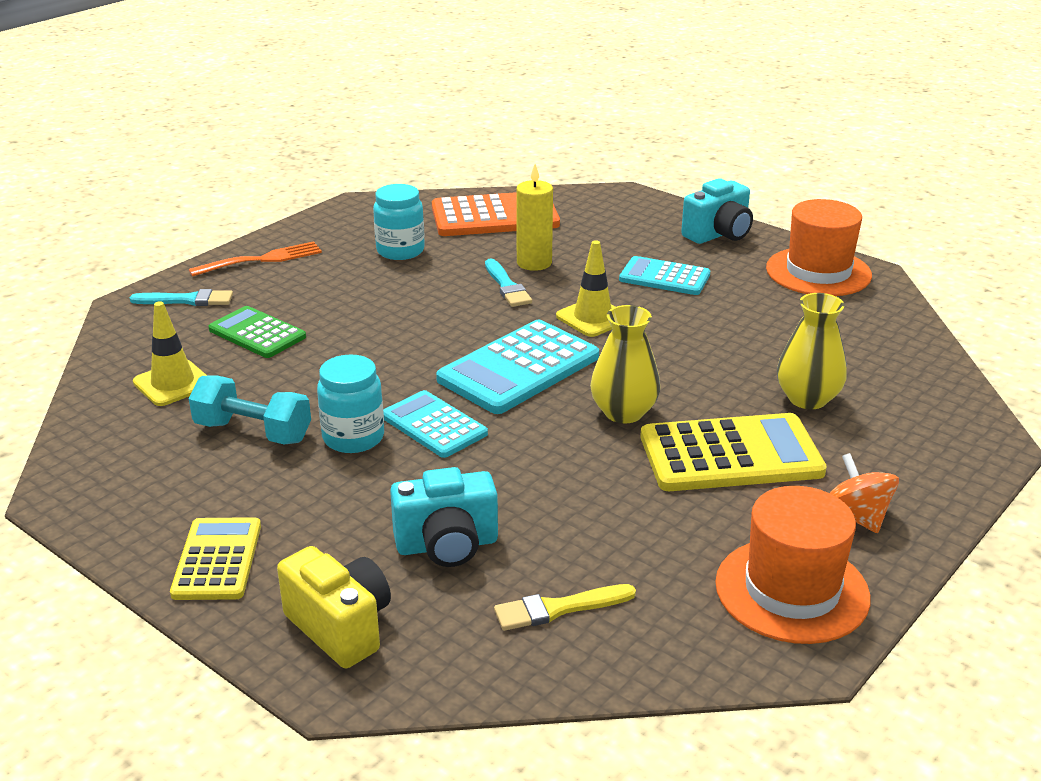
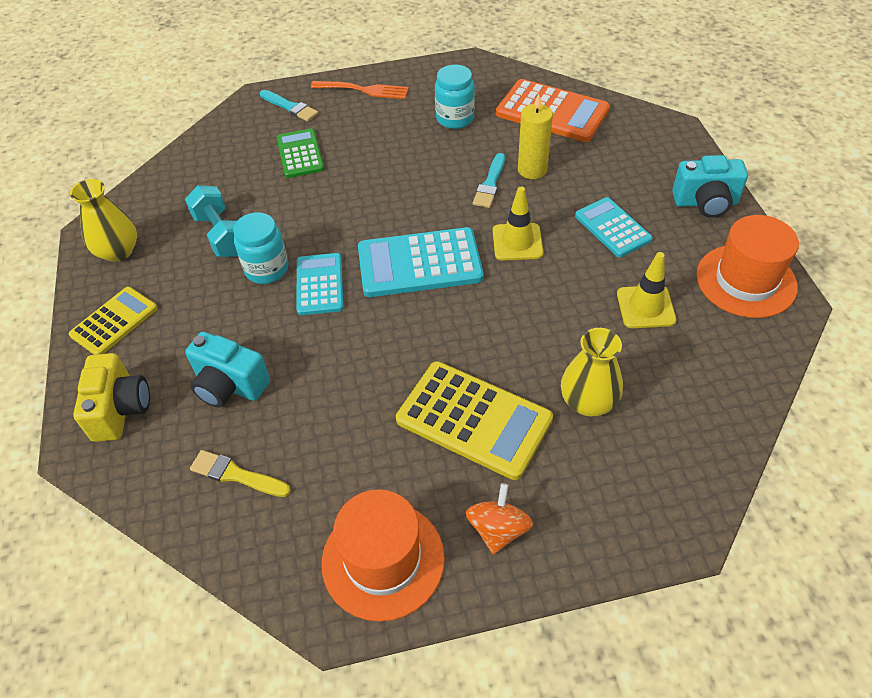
camera: 40 degrees right, 20 degrees up
(173, 383) = (219, 173): yellow traffic cone -> yellow traffic cone (645, 307)
(623, 412) = (444, 340): yellow vase -> yellow vase (118, 251)

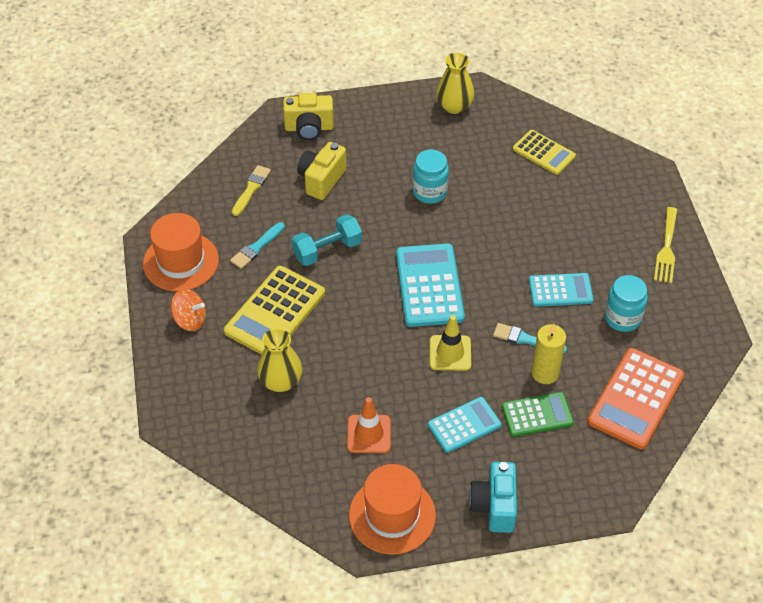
camera: 90 degrees right, 0 degrees up
(114, 322) = (385, 114): yellow calculator -> yellow calculator (544, 153)
(221, 234) = (469, 162): turquoise dumbbell -> turquoise dumbbell (327, 250)
(230, 385) = (321, 180): turquoise camera -> yellow camera
(290, 107) = (637, 195): turquoise brush -> turquoise brush (256, 247)
(300, 154) = (569, 205): green calculator -> green calculator (537, 415)
(319, 284) = (411, 224): turquoise calculator -> turquoise calculator (560, 290)
(364, 90) = (667, 248): orange fork -> yellow fork
(645, 307) = (369, 434): yellow traffic cone -> orange traffic cone

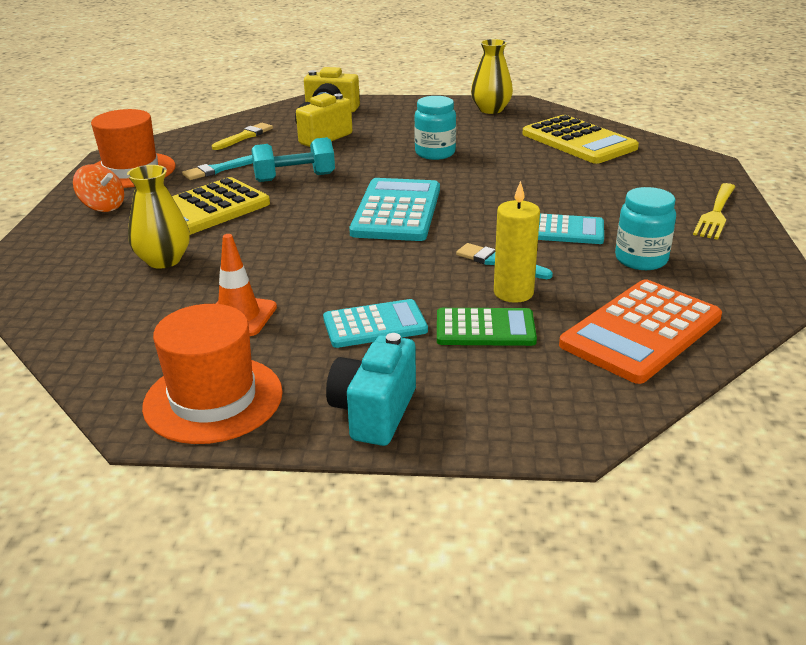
camera: 15 degrees right, 20 degrees down
(450, 353) = (392, 262): yellow traffic cone -> none
(544, 153) = (578, 141): yellow calculator -> yellow calculator, size x1.60

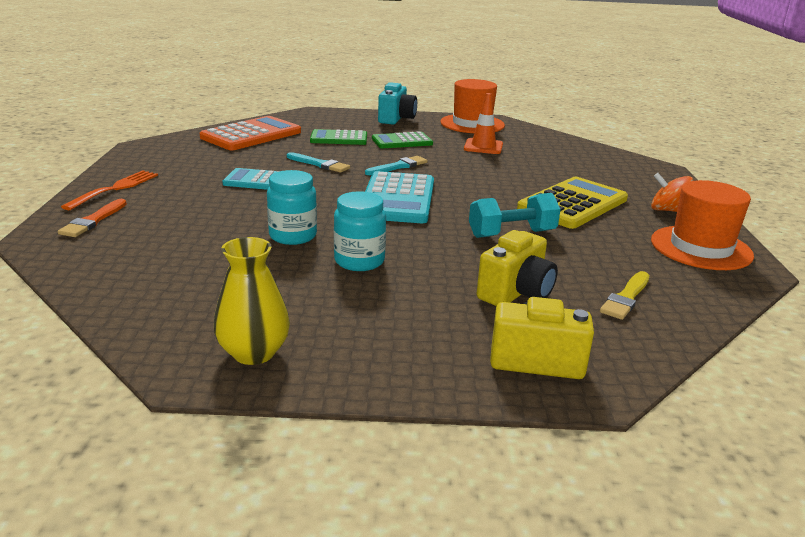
camera: 175 degrees right, 5 degrees down
(164, 260) = (561, 172): yellow vase -> none
(219, 169) = (604, 246): turquoise brush -> turquoise brush (398, 166)
(375, 325) = (402, 141): turquoise calculator -> green calculator
(513, 293) = (316, 150): yellow candle -> none
(578, 141) = (162, 275): yellow calculator -> none
(641, 259) = (216, 163): turquoise jar -> turquoise jar (293, 236)
(686, 178) = (93, 221): none -> orange brush
(716, 213) = (115, 188): yellow fork -> orange fork

